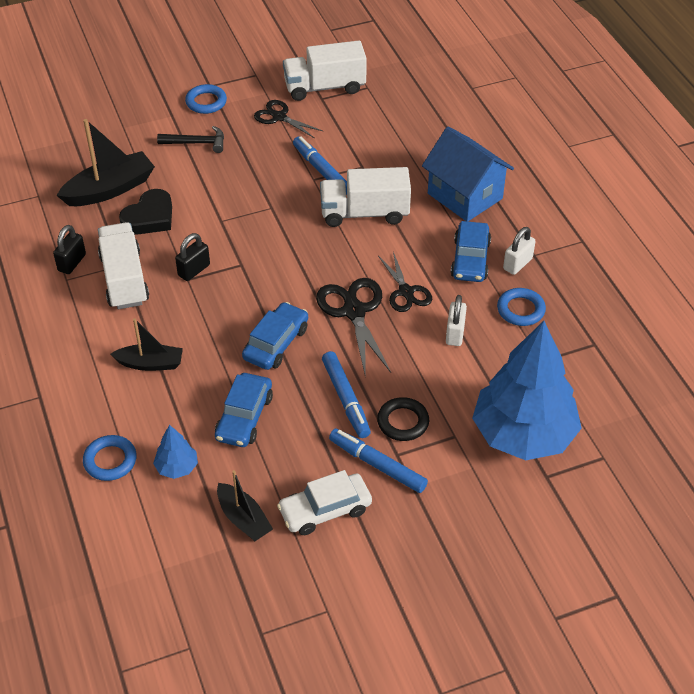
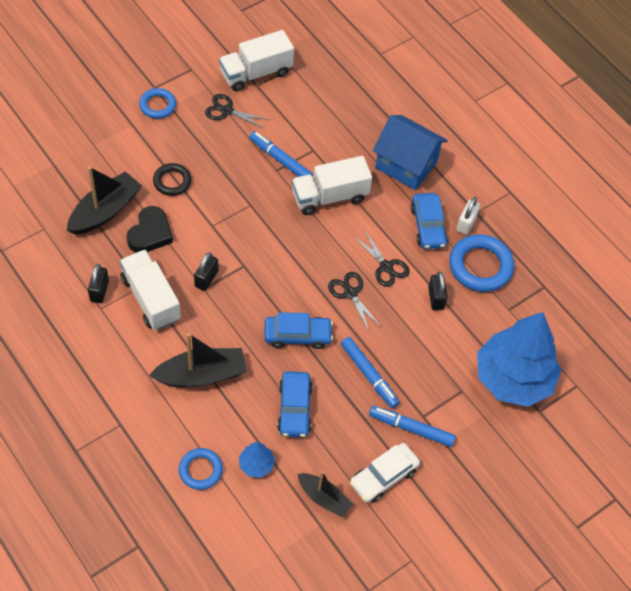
camera: 20 degrees left, 10 degrees up
(150, 363) = (201, 375): black boat -> black boat, size x1.59
(197, 143) = (164, 150): black hammer -> none
(276, 343) = (297, 335): blue car -> blue car turned 75 degrees clockwise
(354, 311) = (350, 293): black scissors -> black scissors, size x0.66
(403, 422) = (419, 386): black ring -> black ring (172, 181)
(455, 333) = (436, 298): white padlock -> black padlock
(520, 310) = (480, 266): blue ring -> blue ring, size x1.66

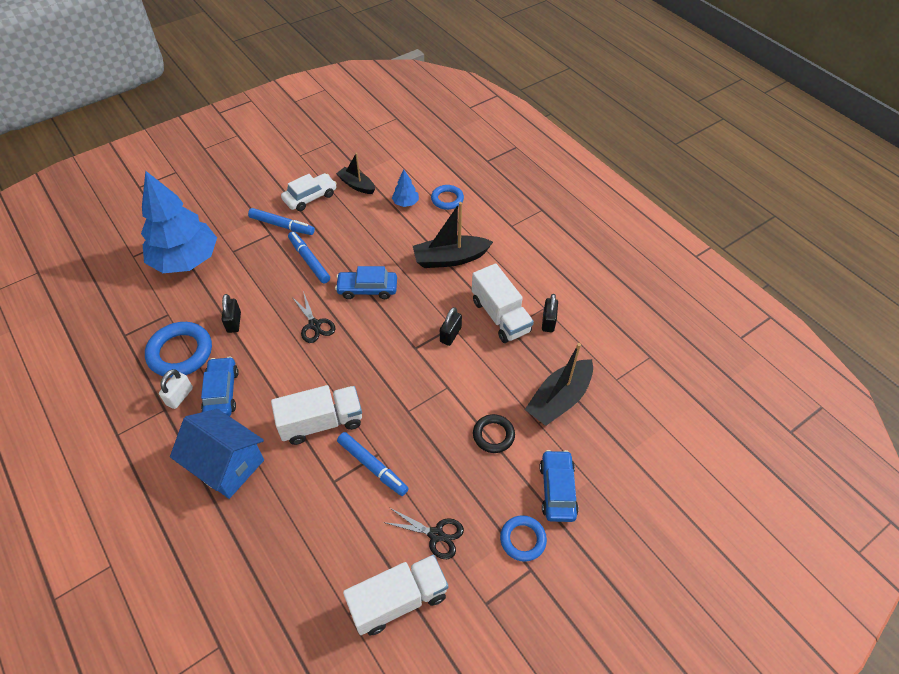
camera: 175 degrees left, 5 degrees down
(150, 233) = (509, 377): black heart -> none
(294, 408) = (374, 237): blue car -> blue car (557, 490)
(386, 267) = (275, 350): black scissors -> none

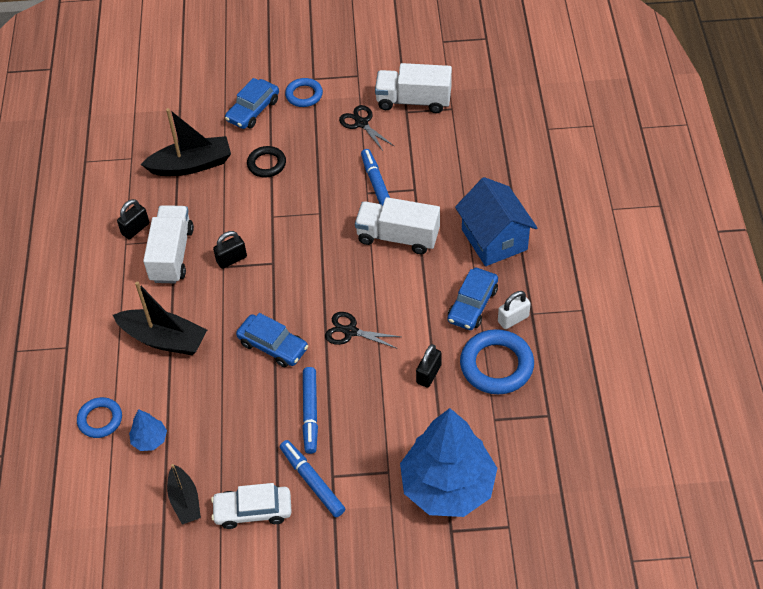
camera: 145 degrees left, 0 degrees up
(314, 325) = (350, 331): black scissors -> black scissors turned 75 degrees counterclockwise

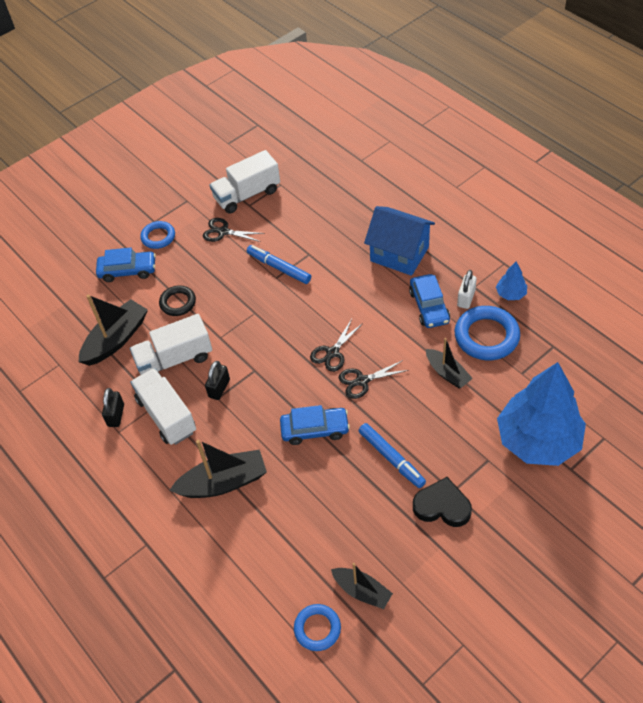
camera: 35 degrees left, 0 degrees up
(100, 419) = (232, 580): blue ring -> blue ring (317, 629)
(150, 440) = (288, 566): blue tree -> blue tree (510, 294)
(253, 110) = (128, 270): blue car -> blue car turned 90 degrees counterclockwise
(253, 511) = (421, 559): white car -> none
(312, 481) = (442, 506): blue marker -> black heart
(350, 290) = (332, 353): none -> black scissors
(398, 237) = (330, 294): white truck -> white truck (175, 359)
(428, 374) = (447, 373): black padlock -> black boat

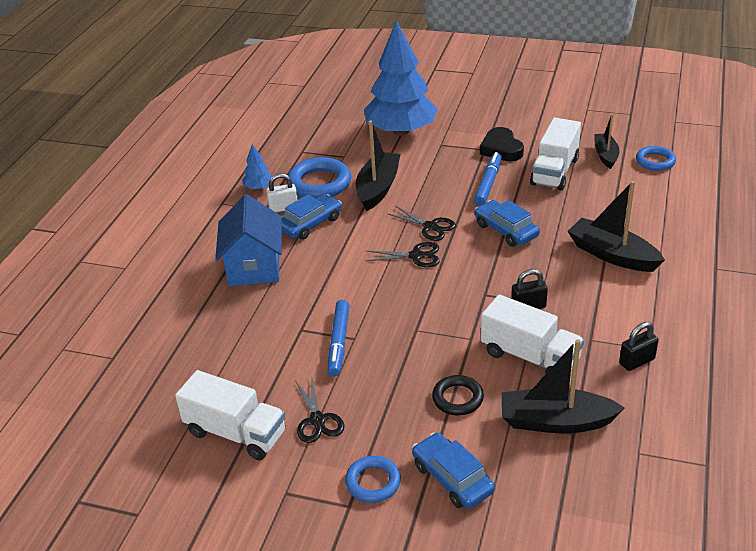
camera: 125 degrees left, 15 degrees down
(166, 415) = (595, 325): white truck -> white truck (554, 171)
(447, 373) = (378, 188): black boat -> black boat, size x1.59

